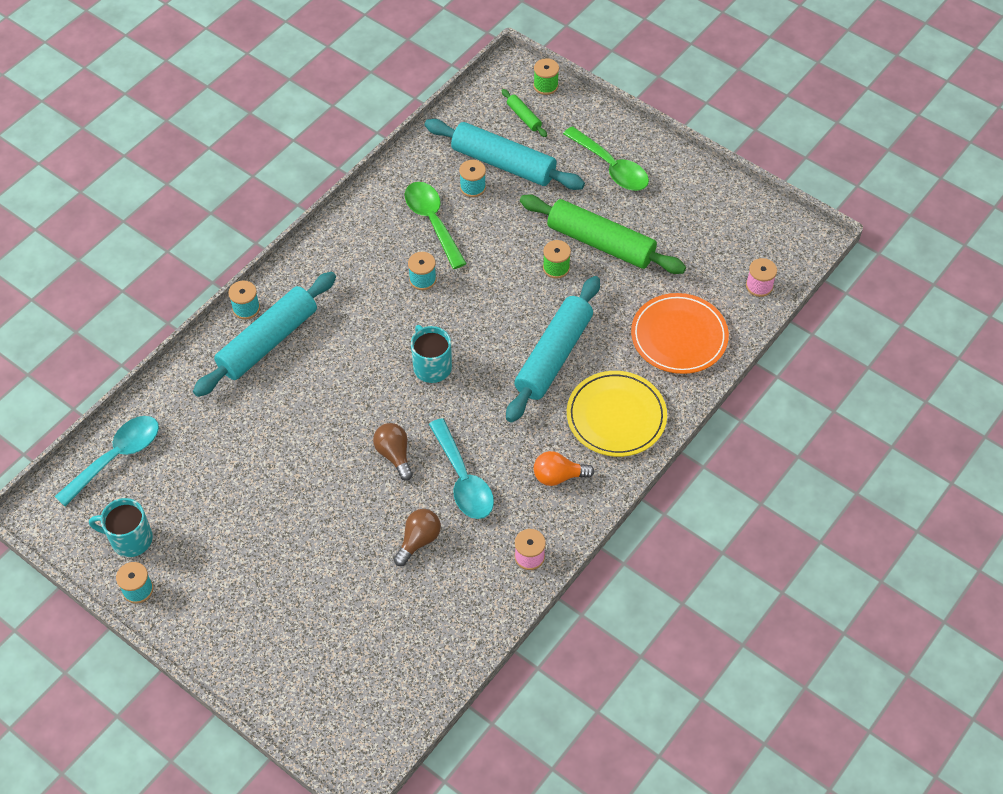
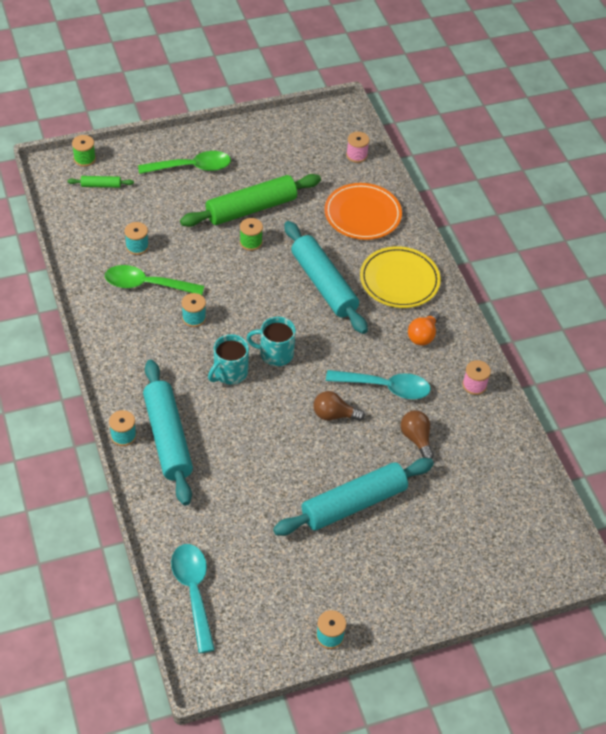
camera: 60 degrees left, 5 degrees down
(130, 539) = (279, 619): turquoise mug -> turquoise mug (229, 373)
(503, 163) = (132, 219): turquoise rolling pin -> turquoise rolling pin (354, 503)

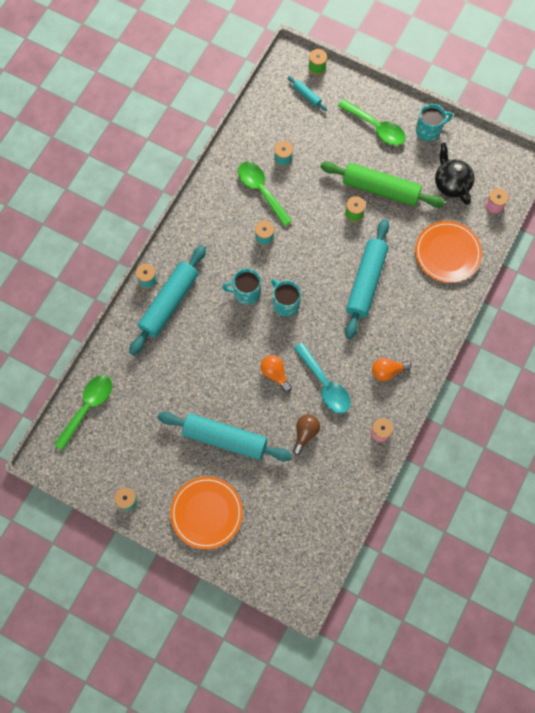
camera: 50 degrees right, 20 degrees up
(101, 185) = (307, 95): green rolling pin -> turquoise rolling pin
(193, 591) = (87, 407): turquoise spoon -> green spoon
(239, 139) = (429, 130): none -> turquoise mug
(304, 164) = (451, 184): none -> black teapot
(334, 415) = (275, 374): brown light bulb -> orange light bulb
(399, 280) = (417, 320): yellow plate -> none
(412, 578) = (206, 513): none -> orange plate

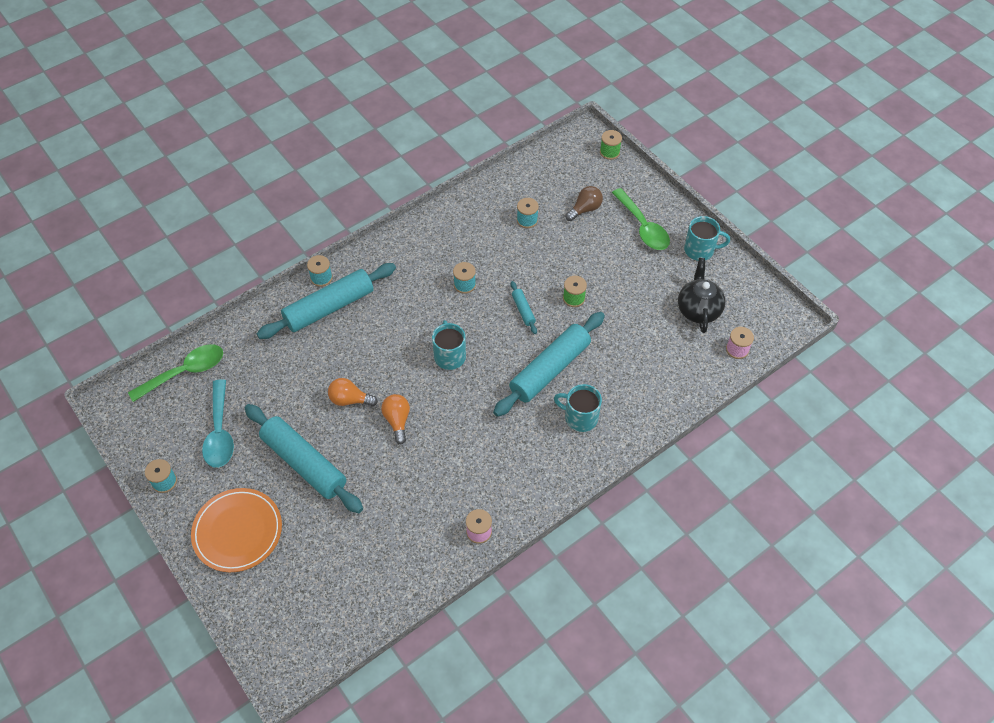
camera: 25 degrees right, 15 degrees down
(246, 292) = (414, 329): turquoise mug -> turquoise mug (580, 417)
(261, 190) = (487, 241): green spoon -> none
(305, 434) = (394, 496): brown light bulb -> brown light bulb (585, 209)
(307, 95) = (584, 173): turquoise rolling pin -> turquoise rolling pin (523, 310)
(325, 384) = (445, 454): turquoise spoon -> turquoise spoon (220, 432)
(380, 189) = (616, 286): green rolling pin -> none
(387, 371) = (523, 470): orange light bulb -> orange light bulb (350, 400)
(447, 253) = (657, 376): orange plate -> none

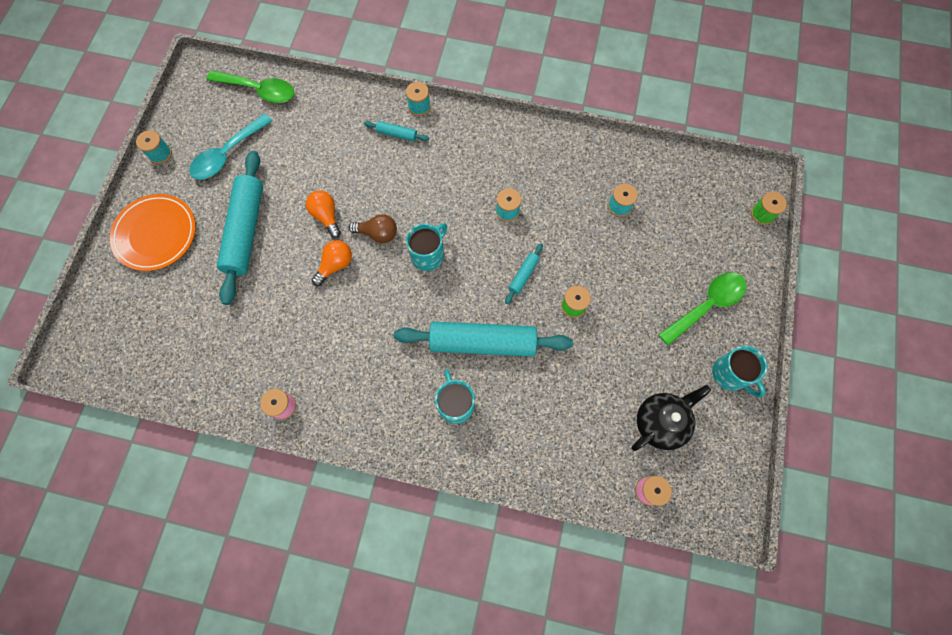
camera: 50 degrees right, 15 degrees up
(329, 307) = (397, 134): turquoise rolling pin -> turquoise rolling pin, size x0.43
(585, 209) = (677, 242): brown light bulb -> brown light bulb (378, 234)
(643, 227) = (706, 305): green spoon -> green spoon turned 150 degrees counterclockwise

